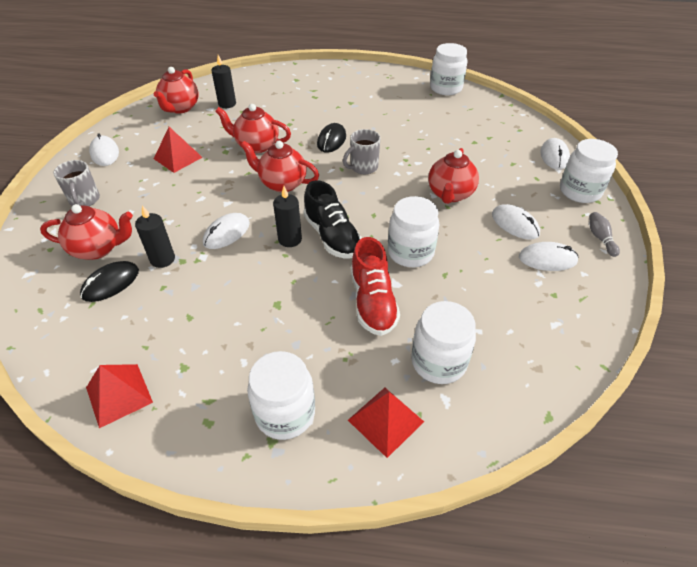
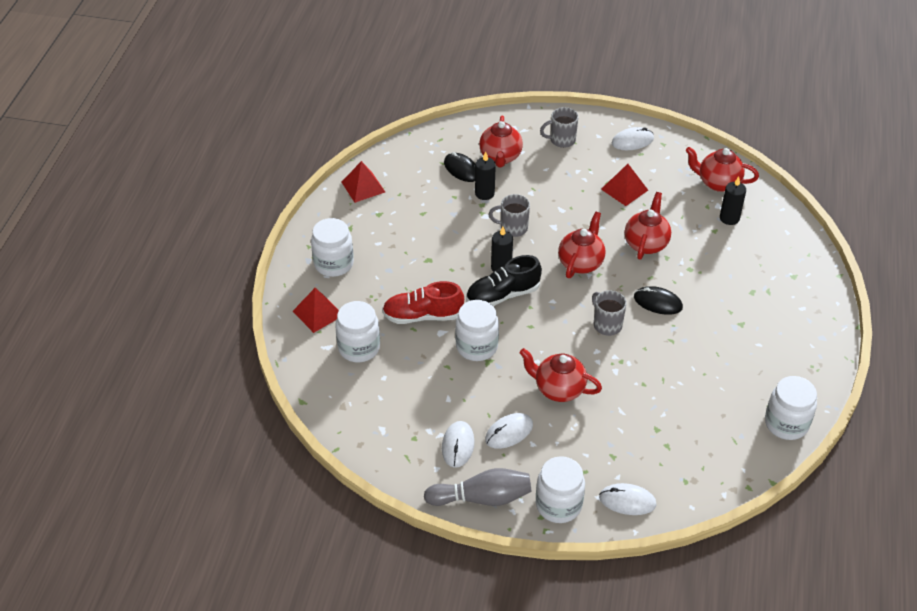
camera: 95 degrees right, 0 degrees up
(226, 233) = (513, 228): white mouse -> grey mug
(600, 238) = (482, 498): grey bowling pin -> grey bowling pin, size x1.97

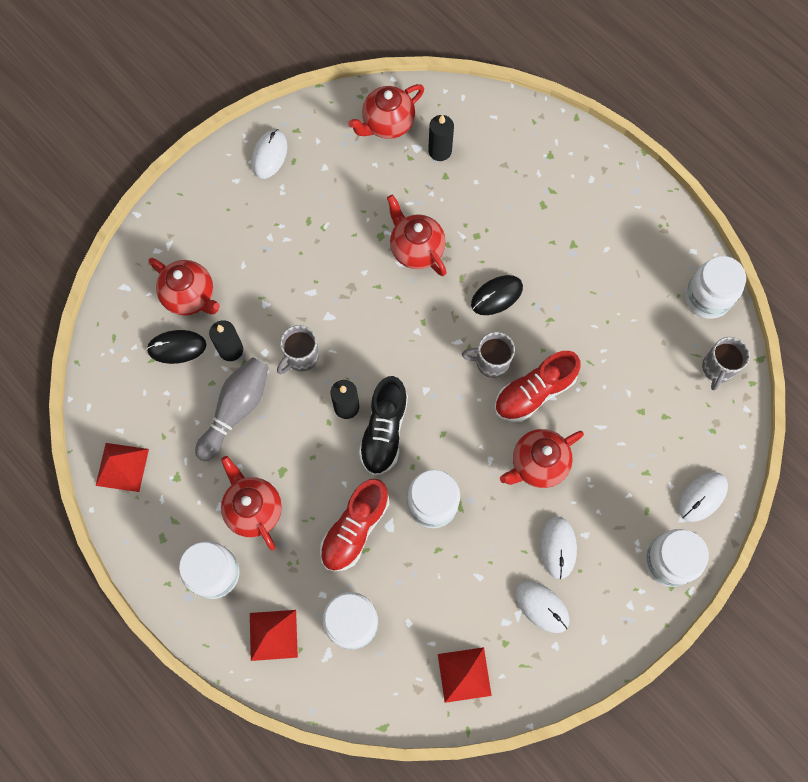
camera: 55 degrees left, 25 degrees up
(482, 498) = (617, 626): grey bowling pin -> grey bowling pin (236, 410)
(561, 140) = (214, 219): grey mug -> grey mug (717, 368)
(581, 263) = (396, 327): red teapot -> red teapot (253, 509)
(608, 359) = (534, 392): none -> red shoe
(624, 189) = (330, 213): red pyramid -> red pyramid (464, 674)

